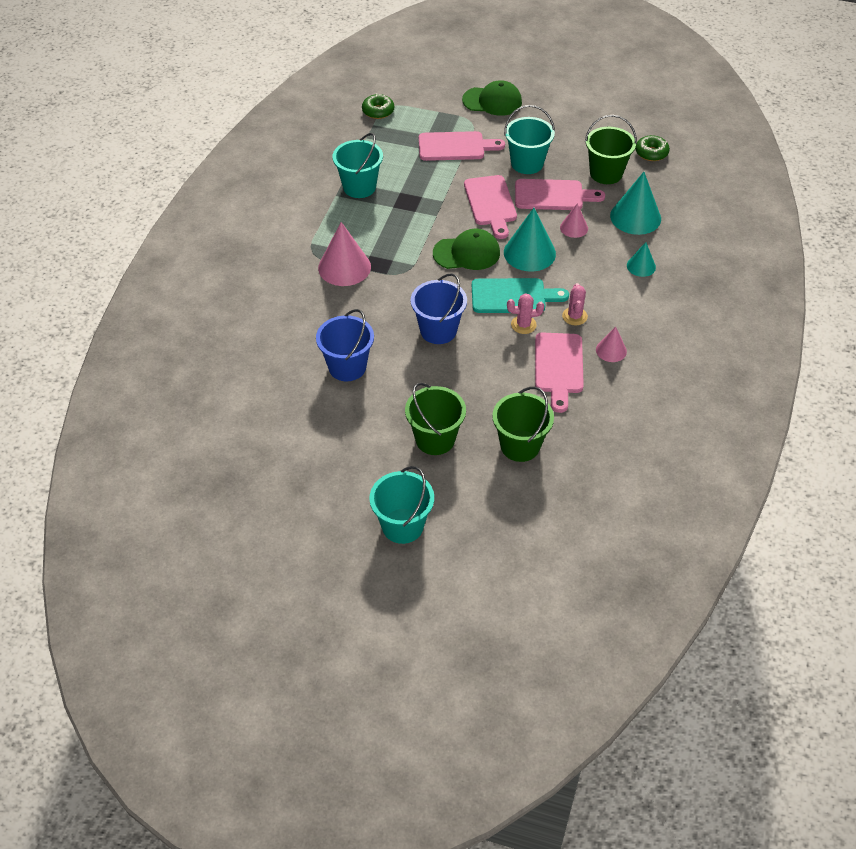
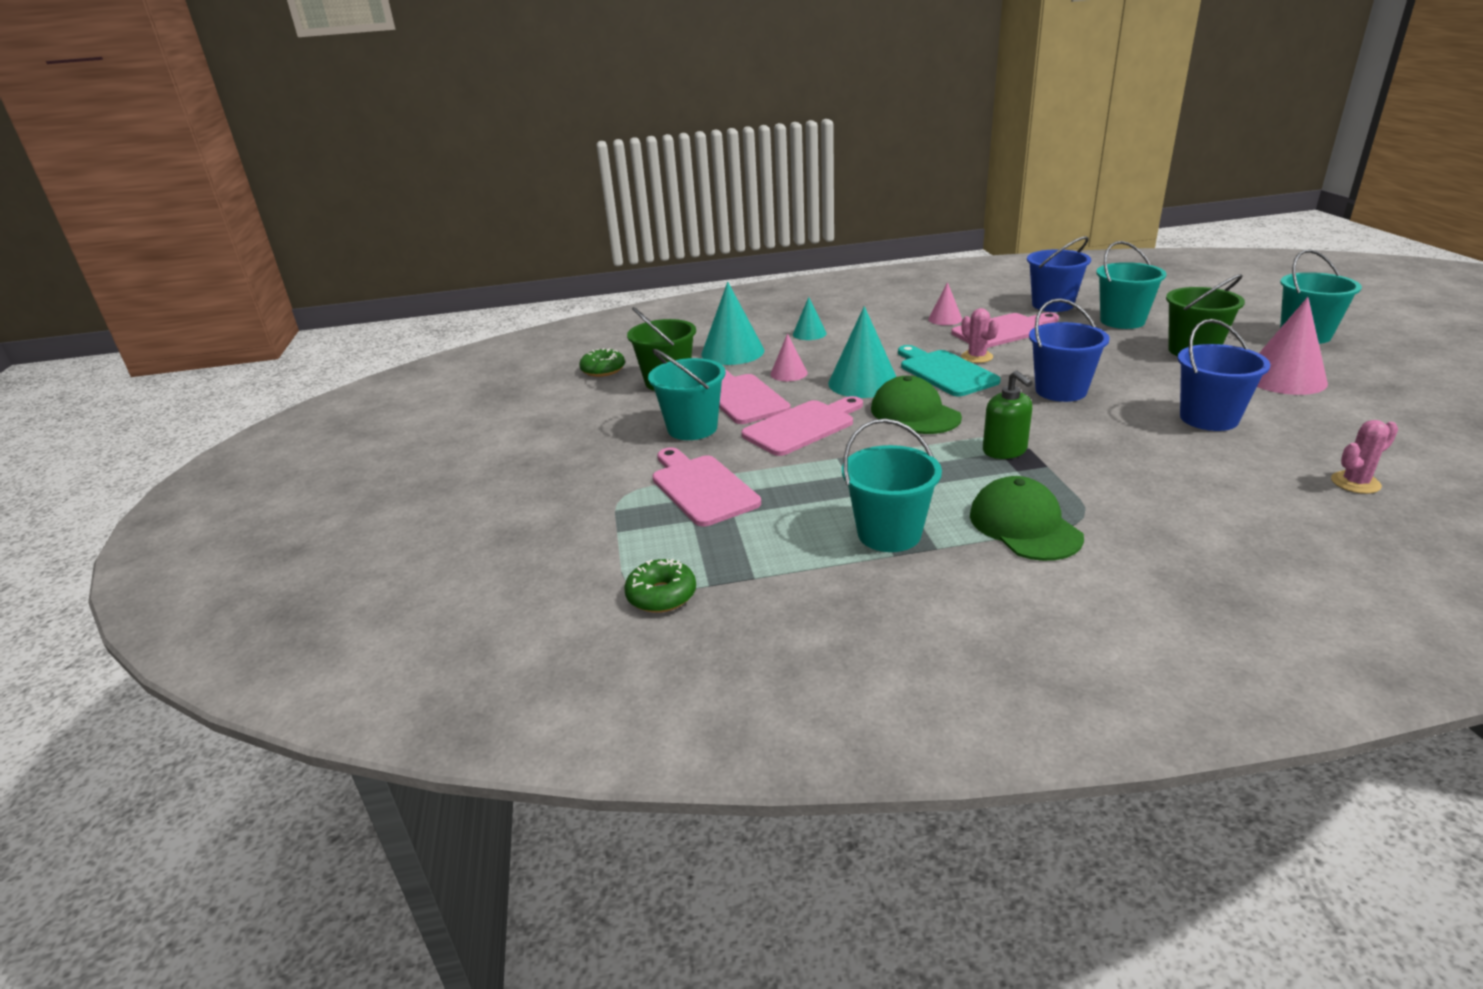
camera: 115 degrees left, 20 degrees down
(344, 267) = (1067, 480): pink cone -> pink cone (1284, 378)
(392, 263) = (1004, 451): none -> green soap dispenser
(492, 101) = (554, 494): green cap -> green cap (1024, 526)
(520, 445) = (1122, 321): green bucket -> turquoise bucket
(574, 316) = (926, 341): pink cactus -> pink cactus (1355, 483)
(589, 431) = (1052, 305): none -> blue bucket

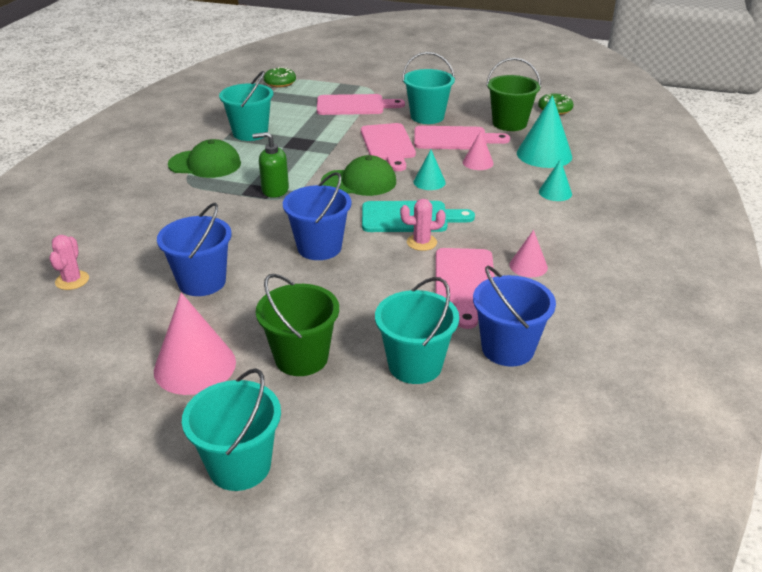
camera: 115 degrees right, 5 degrees up
(863, 382) = (429, 182): turquoise cone -> turquoise cone, size x0.55

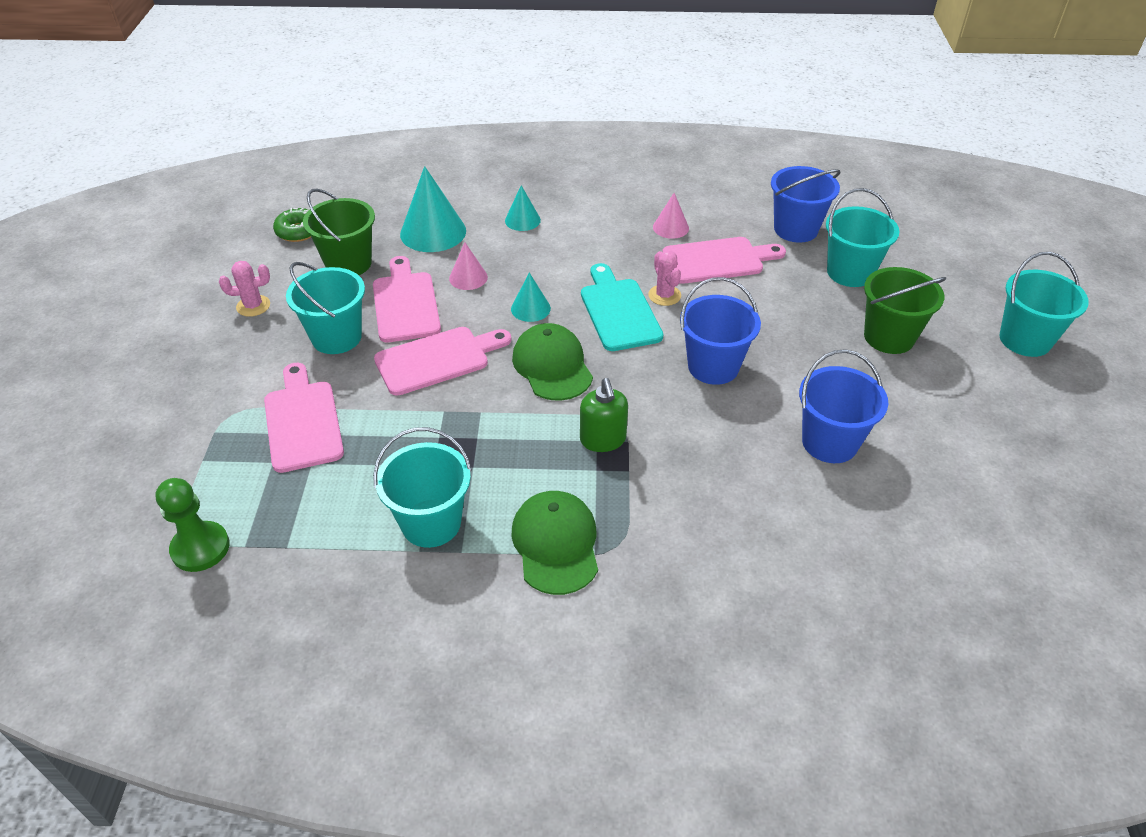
camera: 105 degrees left, 10 degrees up
(72, 280) = (903, 567): pink cactus -> pink cactus (253, 306)
(195, 366) = (950, 402): pink cone -> none
(280, 83) = (200, 548): green donut -> green pawn

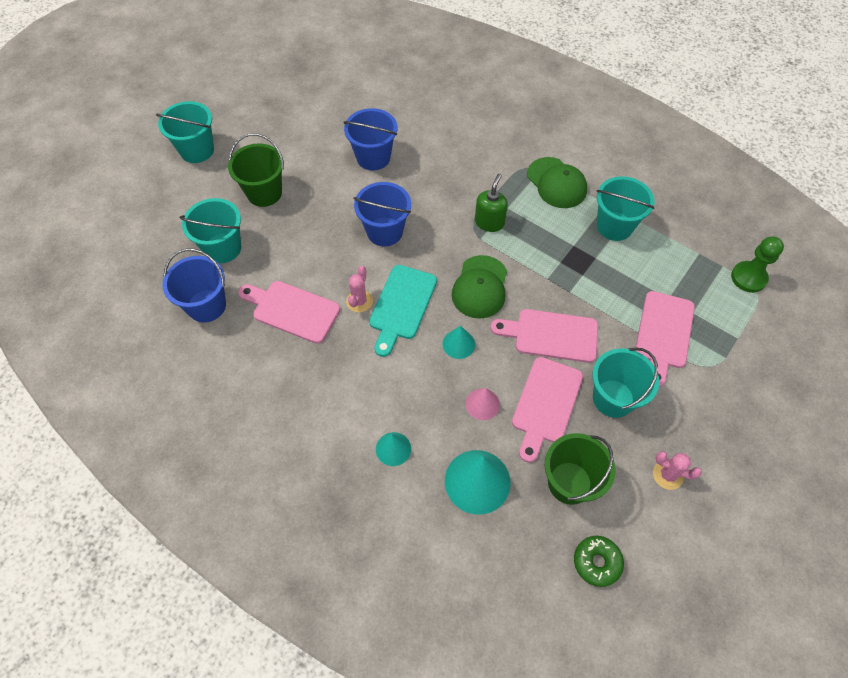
camera: 145 degrees left, 15 degrees up
(556, 544) = (556, 183): green cap -> green cap turned 60 degrees counterclockwise
(670, 227) = (289, 364): pink cone -> none

